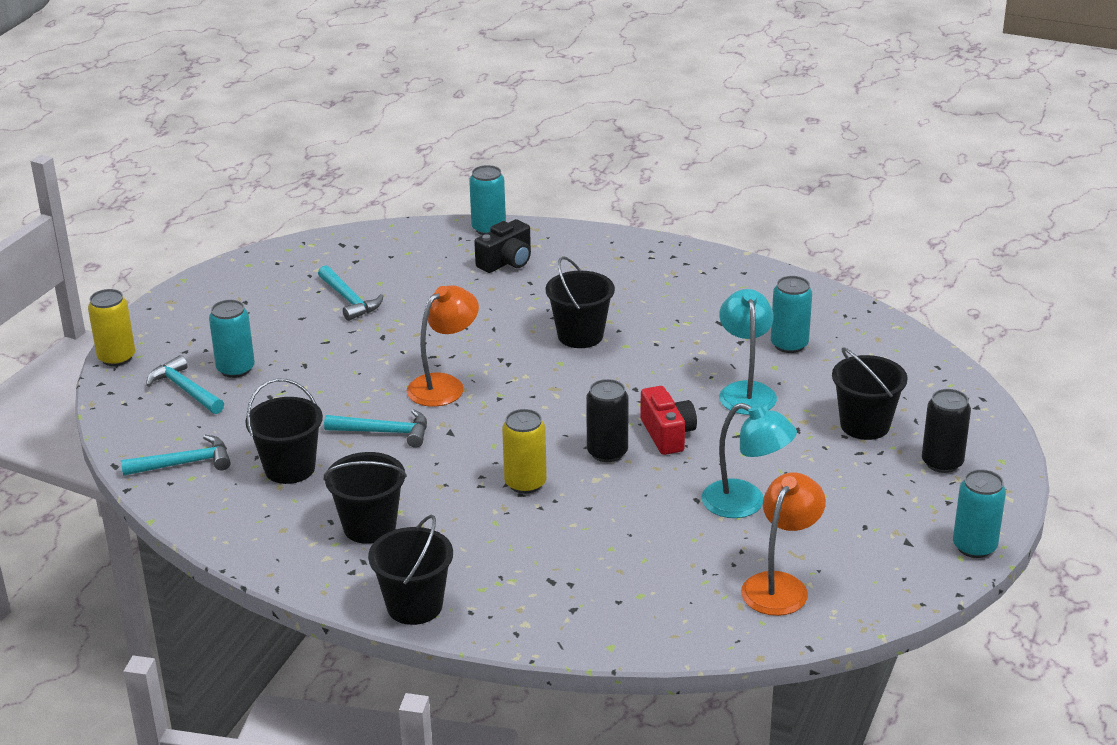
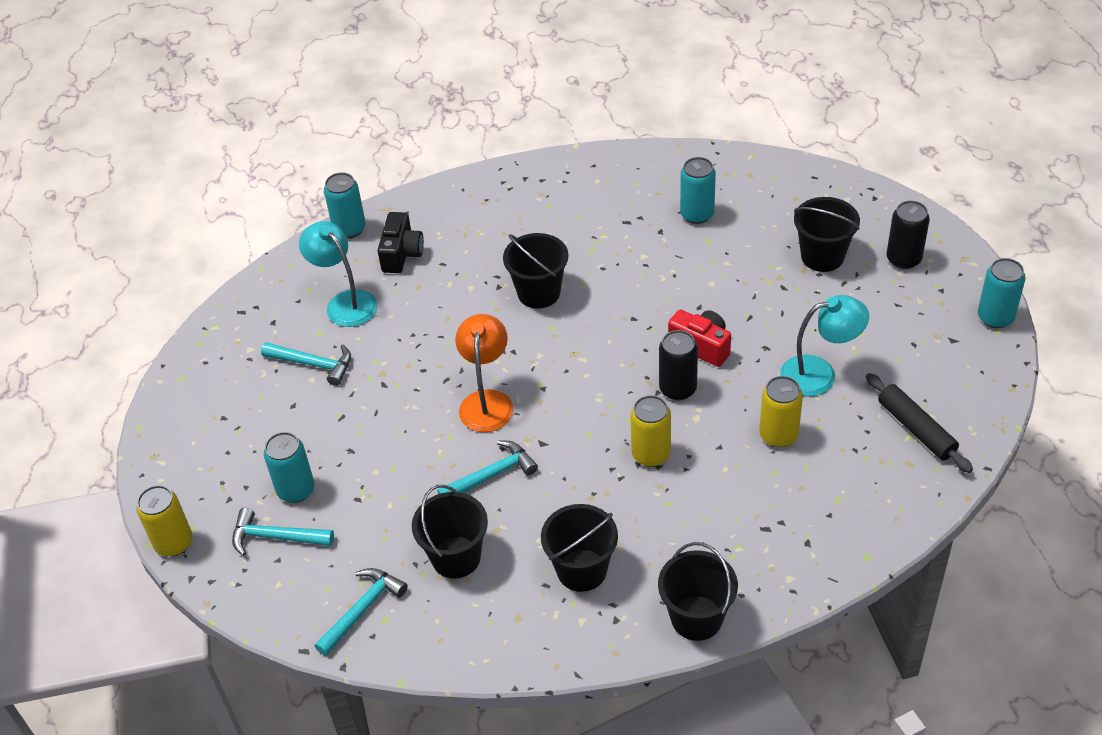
camera: 35 degrees left, 15 degrees up
(650, 526) = (778, 435): none -> yellow can
(746, 391) = (713, 274): turquoise lamp -> turquoise lamp (345, 302)
(780, 585) = (916, 429): orange lamp -> black rolling pin

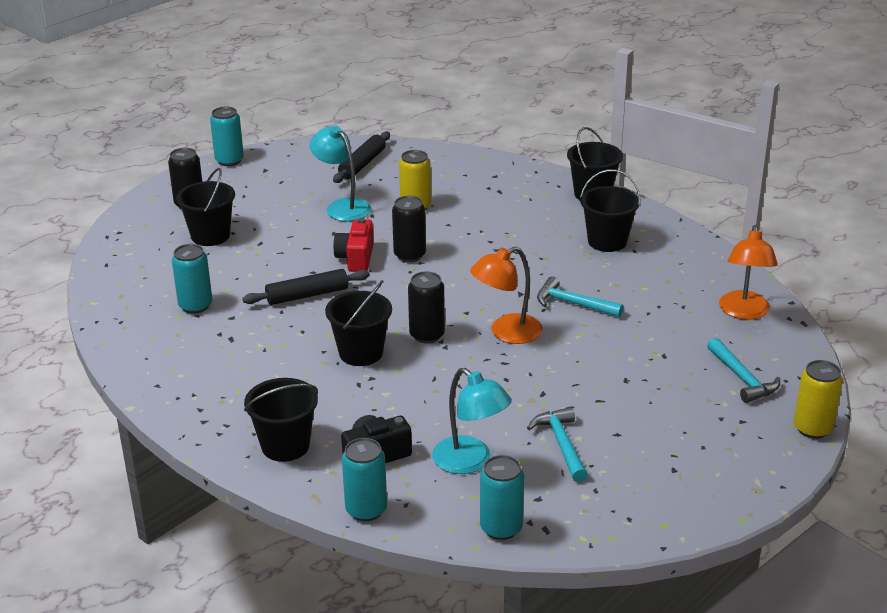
camera: 125 degrees left, 15 degrees down
(296, 490) = (692, 389): turquoise can -> turquoise can (501, 528)
(345, 302) = (470, 462): turquoise lamp -> turquoise lamp turned 60 degrees counterclockwise
(362, 609) = (744, 312): turquoise hammer -> orange lamp
(456, 557) = (657, 291): black bucket -> black bucket (285, 446)
(529, 345) = (427, 335): none -> black can
(651, 454) = (482, 247): yellow can -> none
(659, 289) = (307, 295): none -> black rolling pin

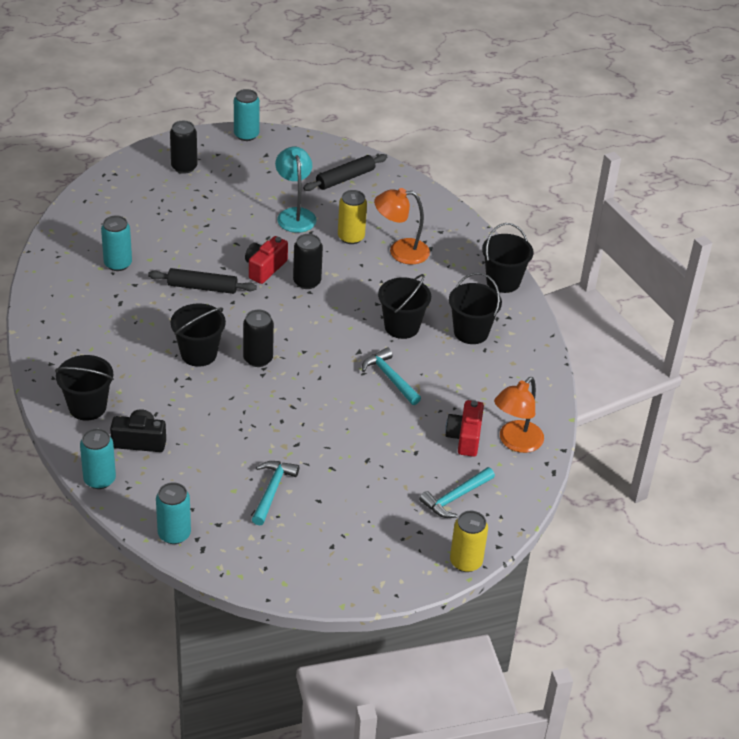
camera: 25 degrees right, 10 degrees up
(210, 236) = (176, 204): black bucket -> black bucket (401, 326)
(470, 462) = (198, 475): turquoise lamp -> none
(506, 333) = (317, 382): orange lamp -> orange lamp (400, 251)
(695, 326) = (464, 437): none -> red camera
(742, 378) = (455, 497): turquoise hammer -> turquoise hammer turned 45 degrees clockwise

